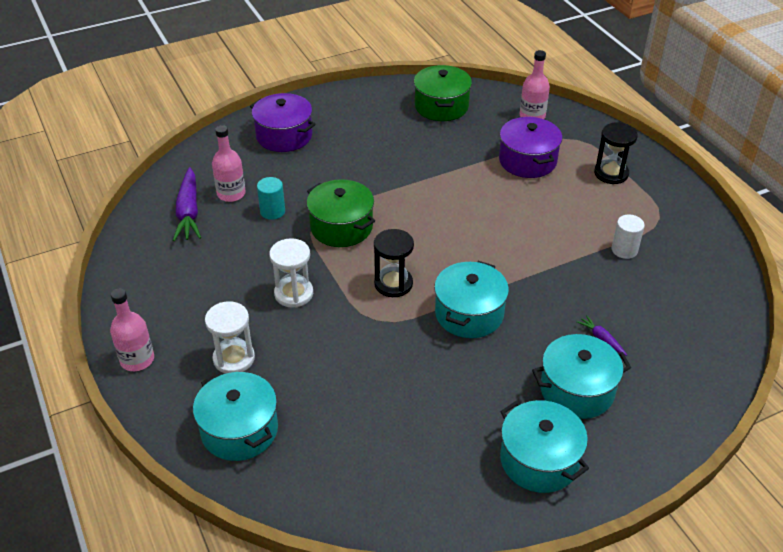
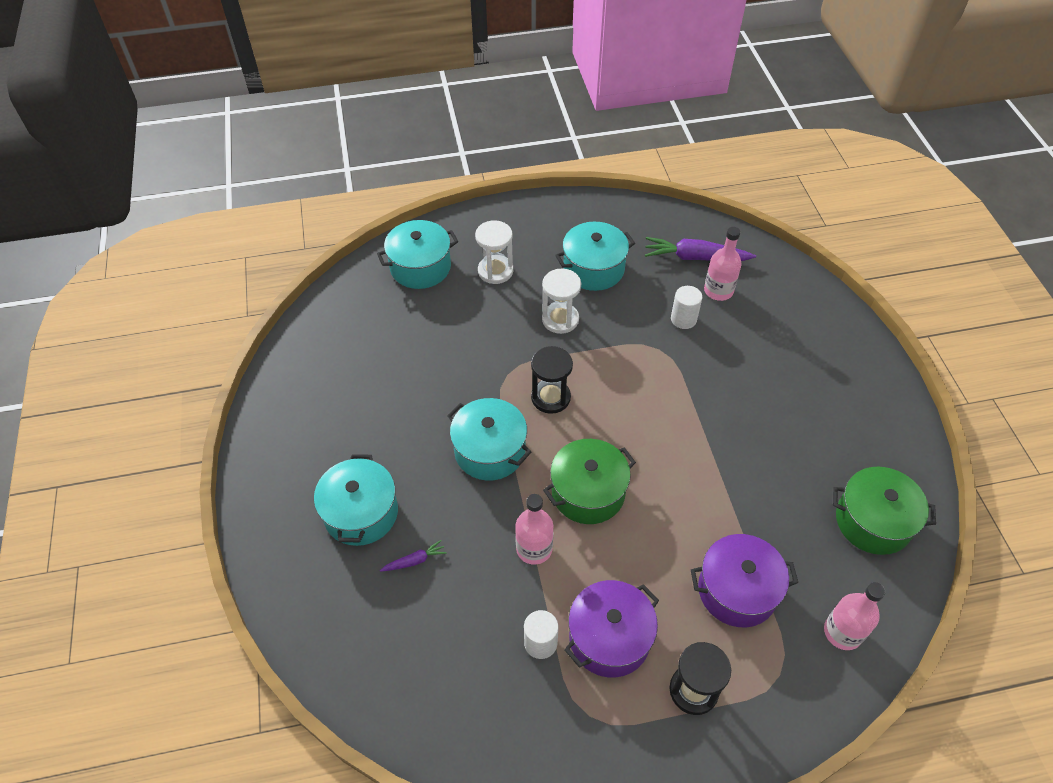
camera: 105 degrees right, 10 degrees up
(137, 359) = (515, 215): pink bottle -> pink bottle (534, 548)
(272, 211) = (683, 319): turquoise cylinder -> white cylinder
(284, 136) = (817, 346): purple pot -> purple pot (609, 638)
(341, 227) = (647, 371): green pot -> green pot (588, 492)
(539, 460) = (302, 456): turquoise pot -> turquoise pot (593, 269)

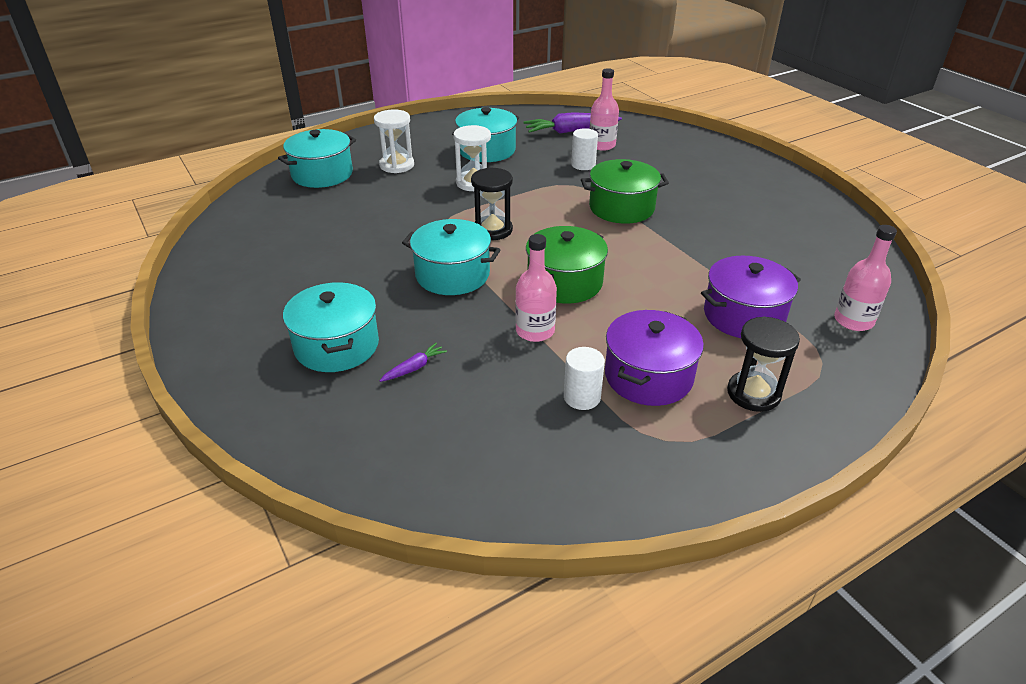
camera: 20 degrees left, 15 degrees down
(873, 521) = (823, 248): green pot -> green pot (621, 208)

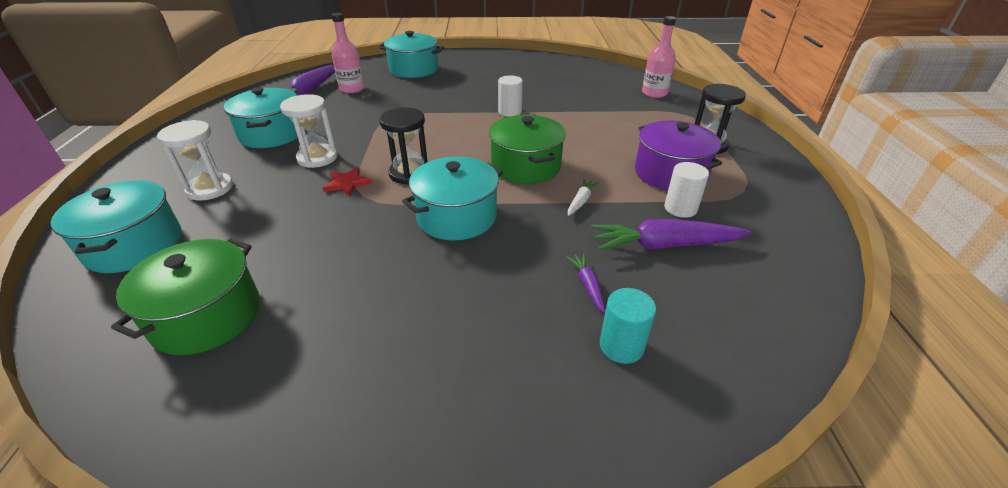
camera: 60 degrees left, 0 degrees up
(336, 346) = (510, 333): turquoise pot -> turquoise pot (413, 69)
(355, 403) = (621, 346): none -> turquoise cylinder
(452, 210) = (347, 183): none -> red star
(506, 399) = (664, 245): none -> purple carrot
(535, 331) = (581, 201): pink bottle -> white carrot
(583, 165) = (369, 104): white cylinder -> white cylinder (510, 111)
(621, 208) = (451, 112): green pot -> green pot (207, 316)
(743, 315) = (625, 119): purple pot -> none

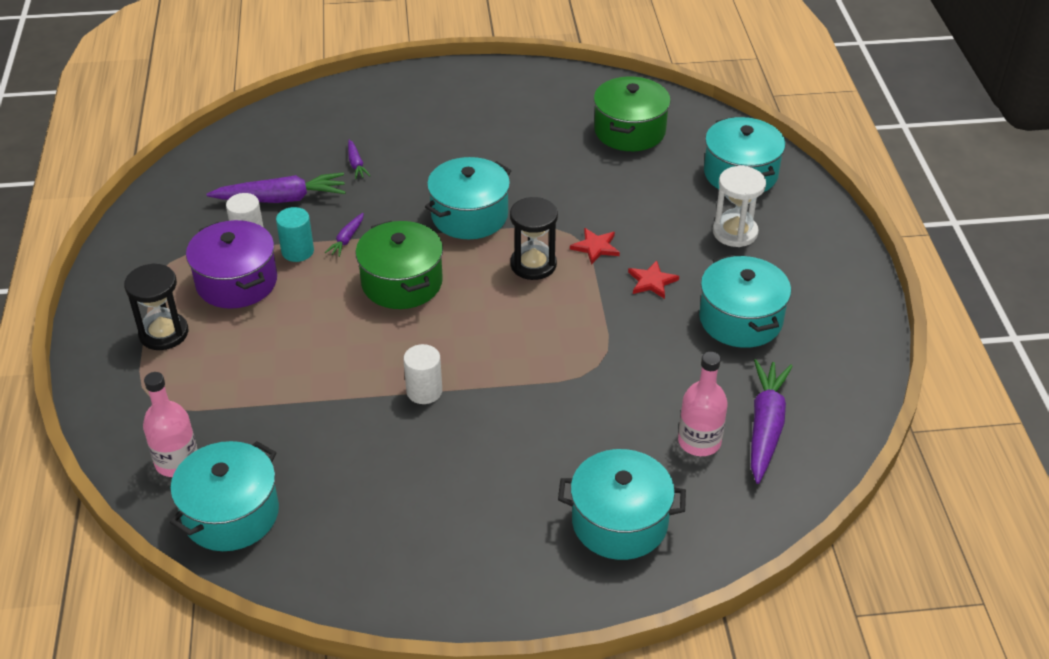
camera: 175 degrees right, 5 degrees up
(317, 158) = (652, 281): white hourglass -> red star
(581, 201) = (346, 239): white carrot -> purple carrot
(613, 78) = (231, 514): none -> turquoise pot
(621, 346) = (341, 130): turquoise cylinder -> turquoise cylinder (297, 251)

